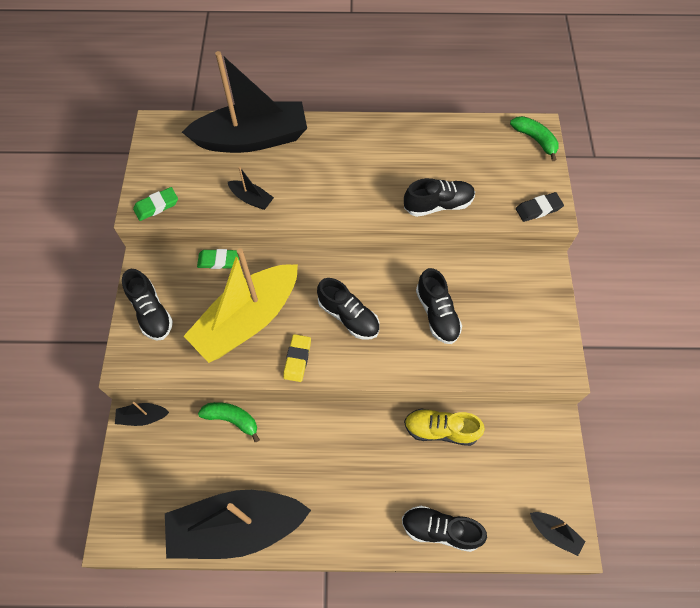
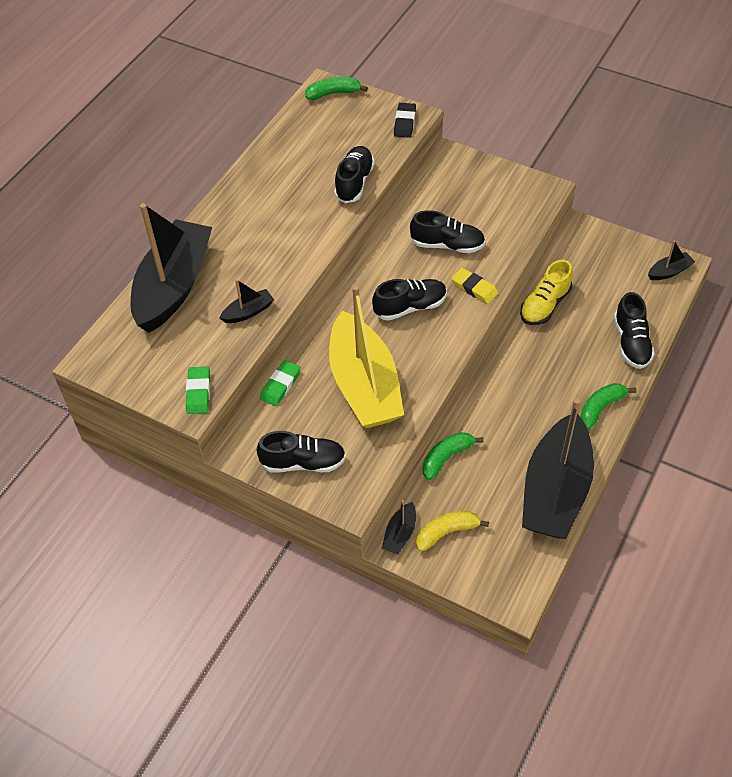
camera: 60 degrees left, 10 degrees down
(158, 453) = (447, 532): none -> yellow banana
(297, 359) = (430, 361): yellow eraser -> yellow eraser (474, 288)
(347, 531) = (601, 408): none -> green banana
(440, 530) = (631, 342): black shoe -> black shoe turned 45 degrees counterclockwise

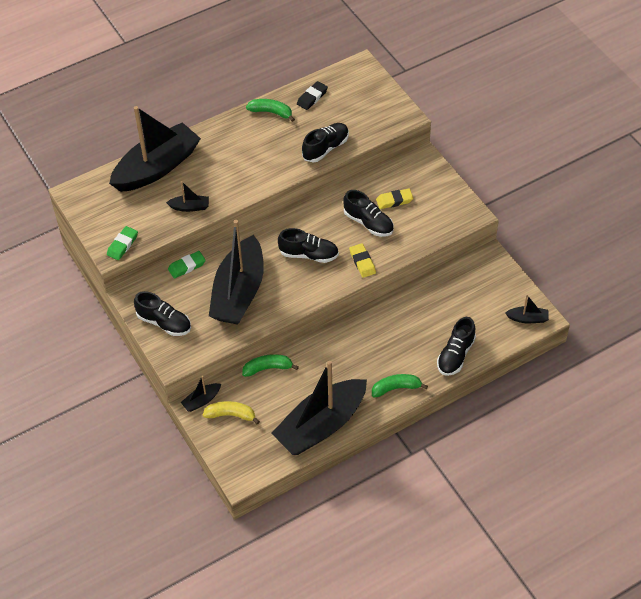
camera: 30 degrees right, 0 degrees up
(333, 93) = (363, 74): green banana -> green banana (271, 112)
(364, 385) = (239, 292): yellow boat -> black boat
(404, 123) = (395, 119): black eraser -> black eraser (312, 97)
(455, 210) = (394, 200): none -> yellow eraser
(545, 305) = (417, 299): yellow shoe -> none

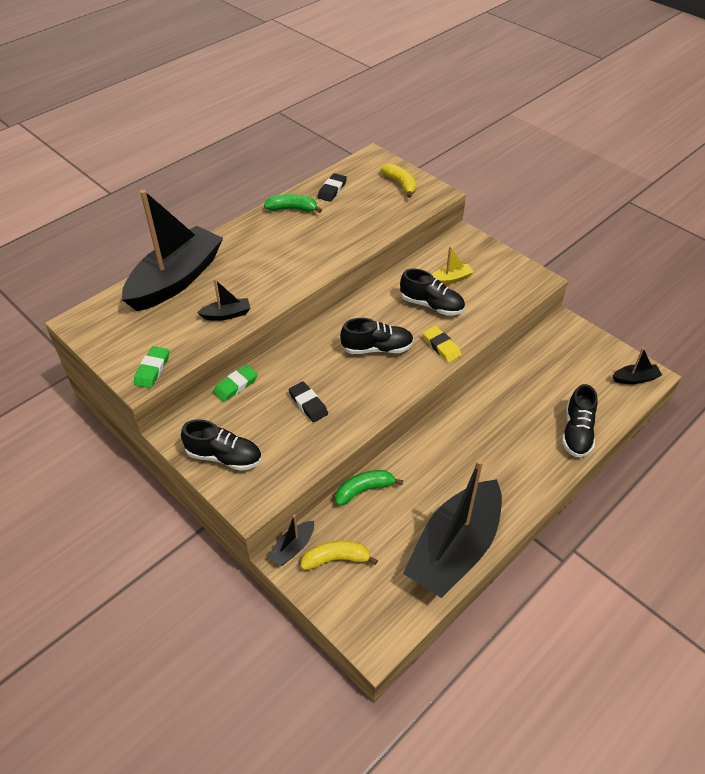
camera: 15 degrees left, 5 degrees down
(239, 292) = (308, 404): black boat -> black eraser
(325, 148) = (364, 233): black shoe -> none
(375, 101) = (401, 184): none -> yellow banana
(394, 200) = (450, 279): yellow eraser -> yellow boat
(396, 388) = (526, 484): green banana -> none

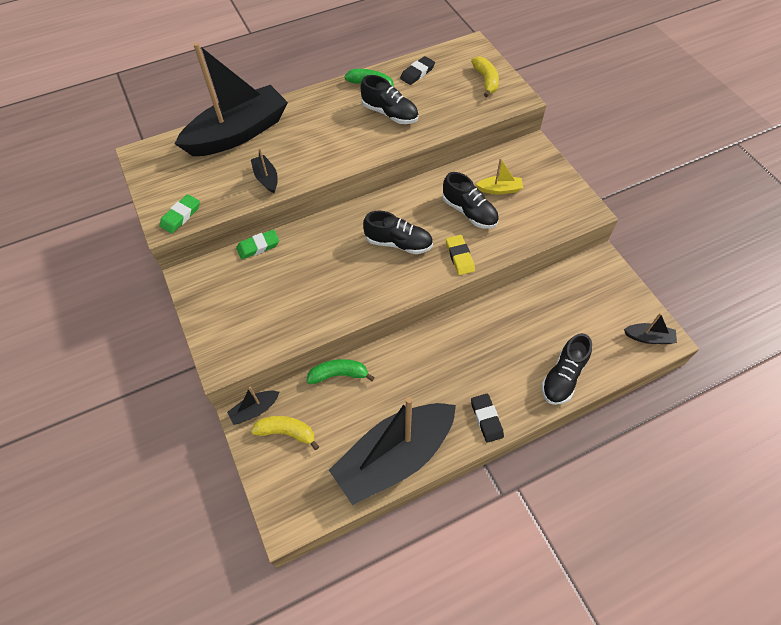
camera: 20 degrees right, 10 degrees up
(224, 456) = (220, 312): black shoe -> black shoe (390, 113)
(227, 314) = (266, 178): black boat -> black boat turned 120 degrees counterclockwise
(308, 404) = (312, 281): black eraser -> black eraser (486, 419)

